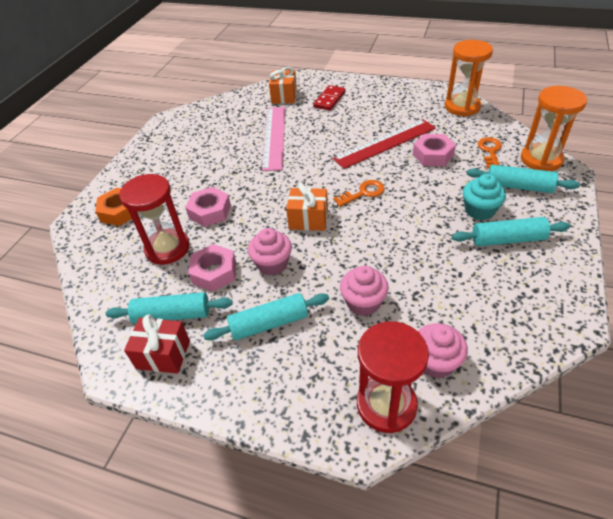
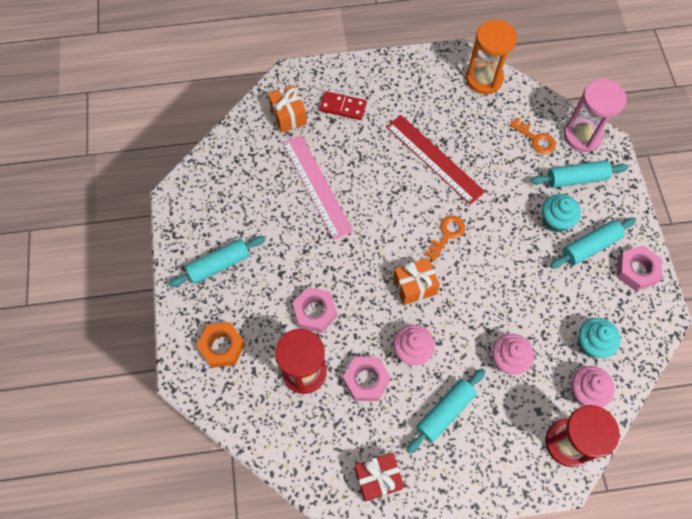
camera: 30 degrees left, 20 degrees up
(172, 315) = (359, 439): turquoise rolling pin -> turquoise rolling pin (219, 265)
(329, 99) = (343, 107): red domino -> red domino turned 75 degrees counterclockwise
(385, 143) = (434, 159): red ruler -> red ruler turned 75 degrees counterclockwise
(433, 155) = (486, 161): pink nut -> pink nut (636, 270)
(467, 320) = (591, 343): none -> turquoise cupcake
(490, 151) = (535, 139): orange key -> orange key turned 150 degrees clockwise
(541, 159) = (582, 135): orange hourglass -> pink hourglass

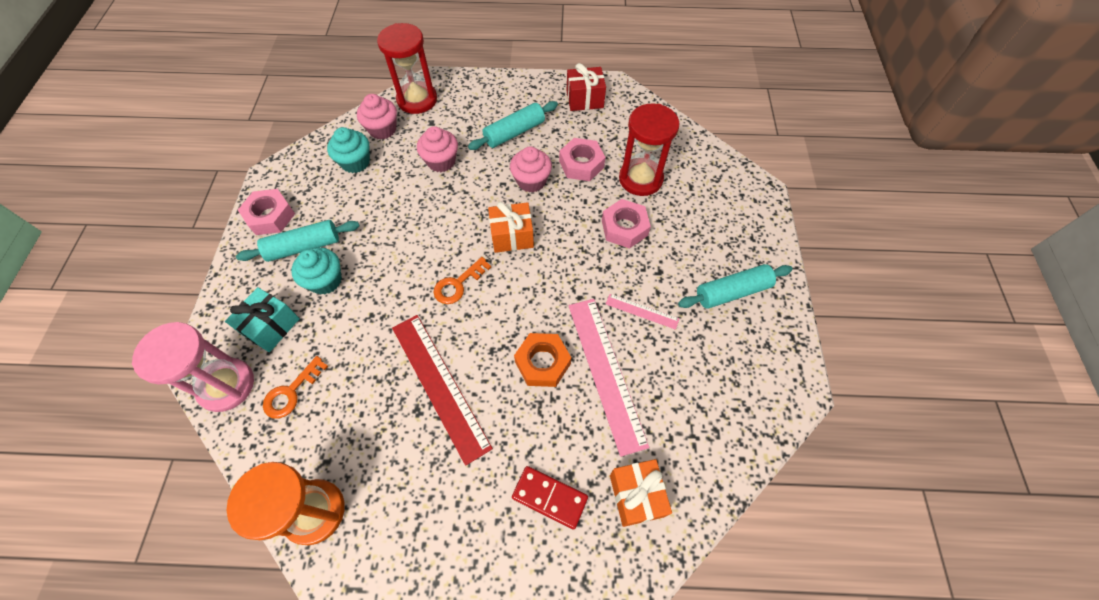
camera: 170 degrees left, 5 degrees down
(222, 346) = (724, 211): orange nut -> orange nut (542, 363)
(293, 236) = (642, 311): none -> pink ruler
(535, 139) = (291, 392): orange key -> orange key turned 105 degrees counterclockwise
(576, 178) = (271, 327): turquoise rolling pin -> turquoise gift

